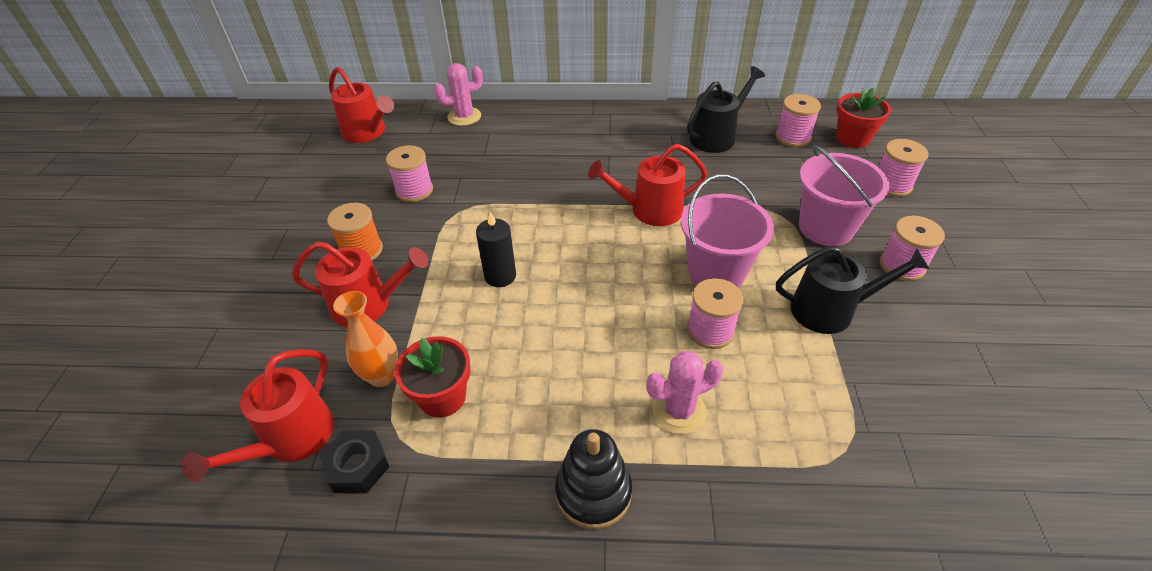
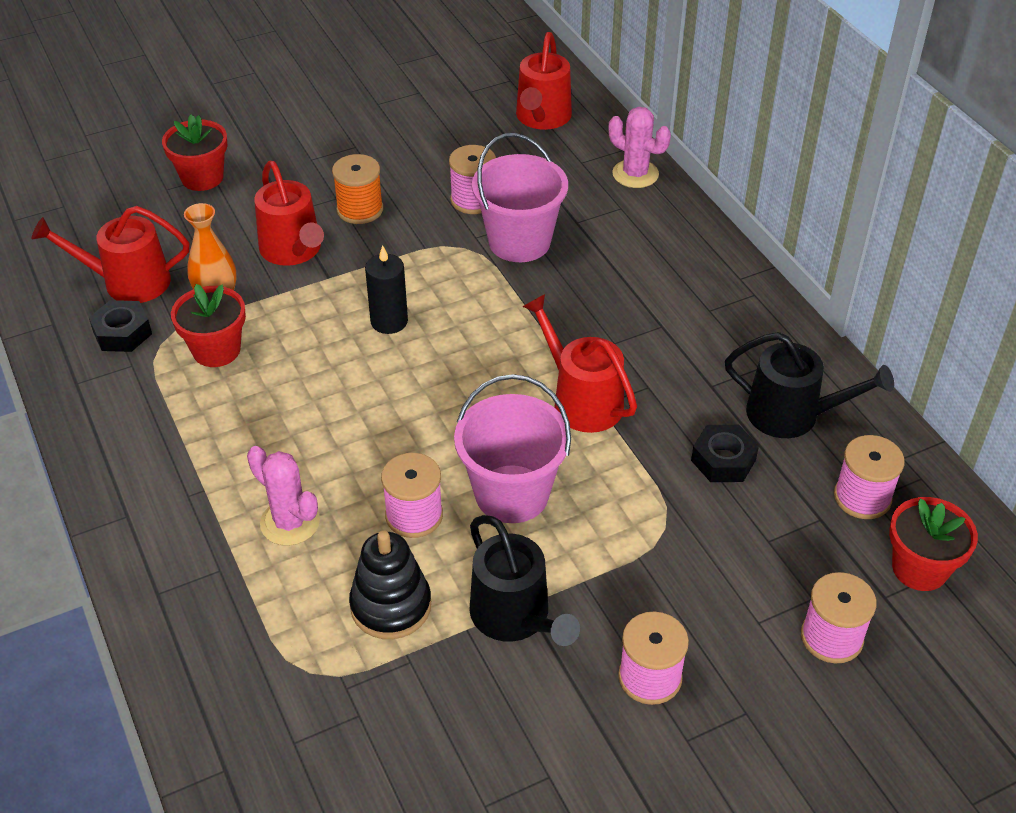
camera: 60 degrees right, 0 degrees up
(211, 336) = (202, 178): none -> red flower pot
(593, 492) = (168, 491): black stacking toy -> black stacking toy (391, 606)
(737, 173) = (723, 460): none -> black nut
(826, 228) = (672, 580): pink bucket -> pink bucket (519, 242)

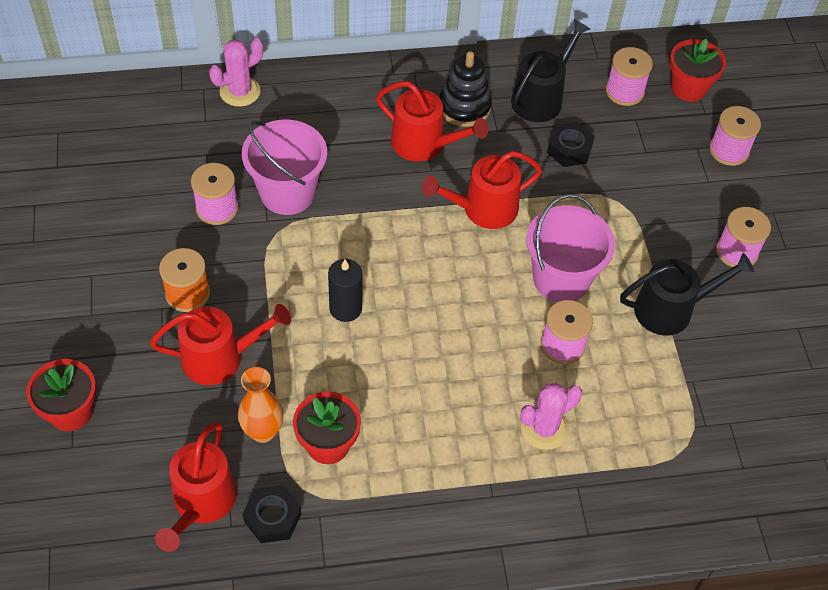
camera: 75 degrees left, 10 degrees up
(391, 606) = (642, 381): black stacking toy -> black stacking toy (464, 107)
(542, 118) = (128, 127): red watering can -> red watering can (424, 144)

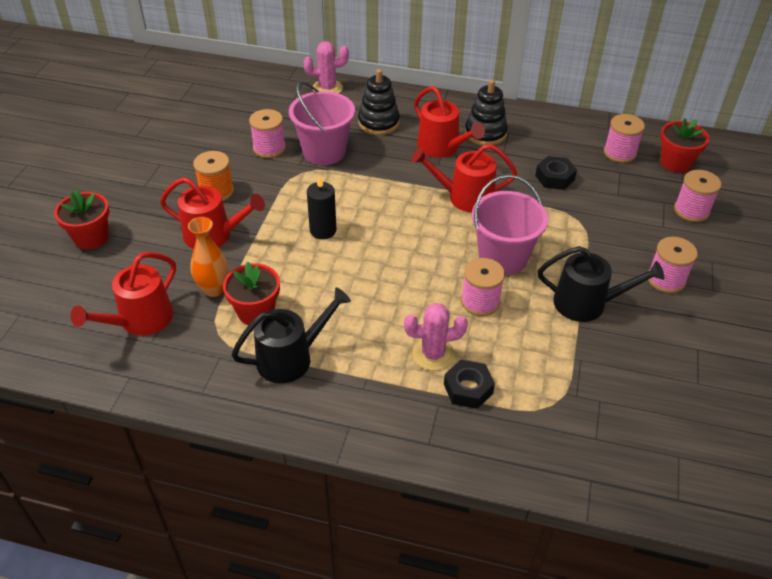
camera: 25 degrees right, 10 degrees down
(272, 517) = (184, 347): black nut -> black nut (468, 388)
(331, 128) = (378, 123): none -> black stacking toy
(541, 98) = (548, 141): black watering can -> black watering can (290, 358)

